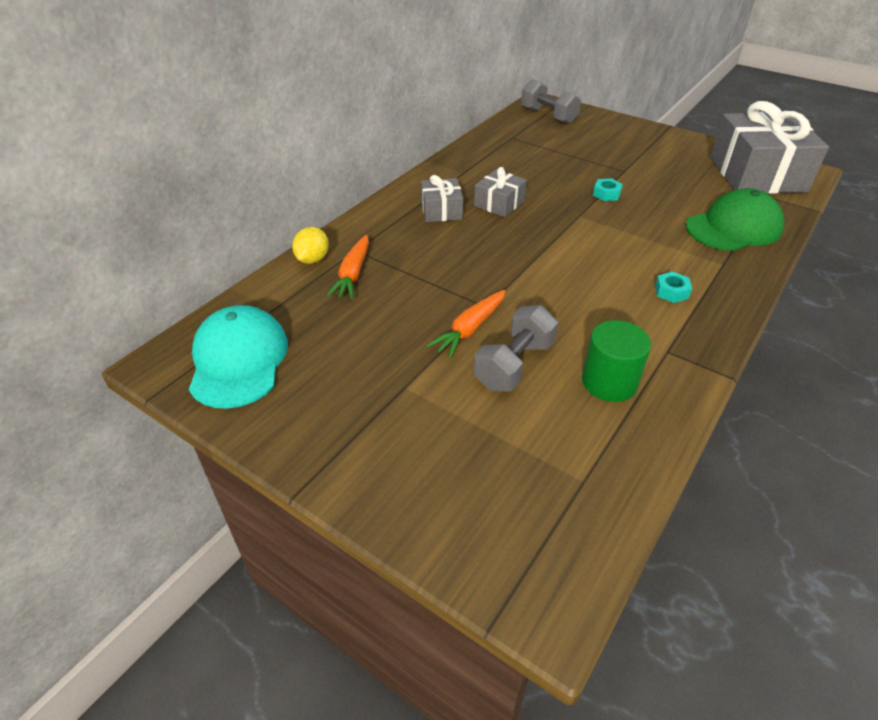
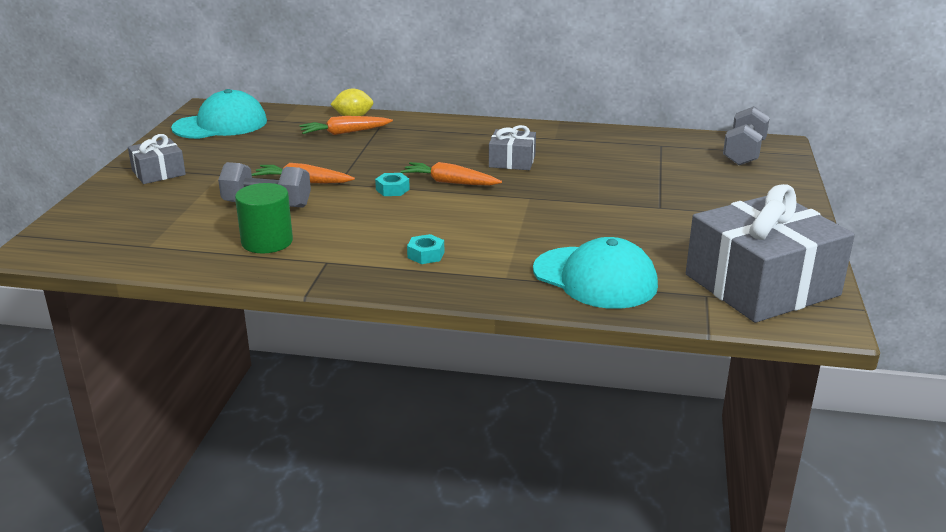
camera: 65 degrees right, 15 degrees down
(441, 210) = (472, 142): grey gift -> grey gift (158, 172)
(525, 244) = (450, 182): none -> orange carrot
(606, 194) = (591, 204): turquoise nut -> turquoise nut (392, 189)
(733, 227) = (595, 278): green cap -> turquoise cap

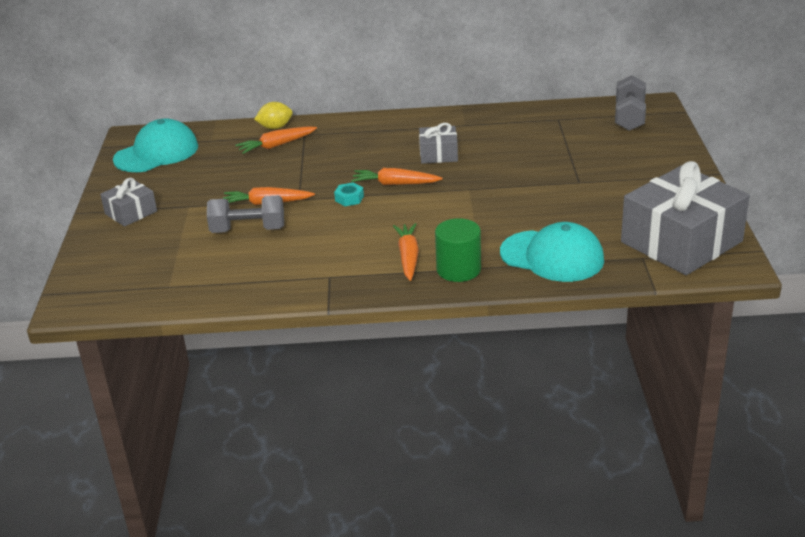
camera: 10 degrees left, 5 degrees up
(267, 242) = (269, 266): green cylinder -> green cylinder (458, 269)
(426, 255) = (408, 257): turquoise nut -> orange carrot

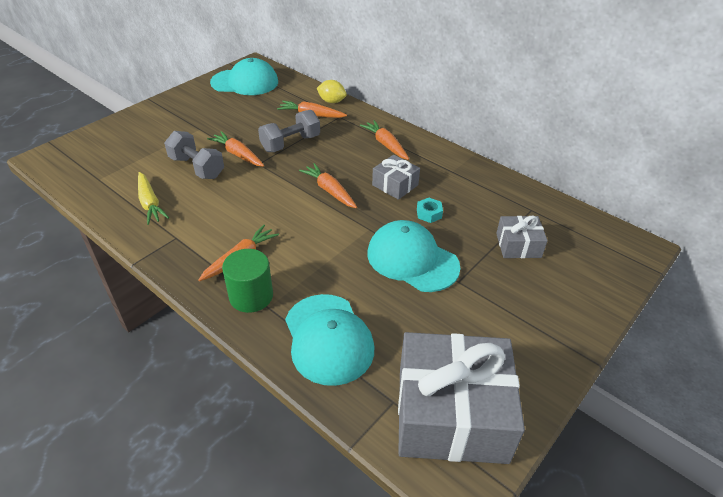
camera: 40 degrees right, 10 degrees up
(131, 212) = (168, 115): grey gift -> grey gift (518, 245)
(258, 272) = (150, 203): none -> yellow carrot
(349, 198) = (285, 183): turquoise nut -> turquoise nut (429, 213)
(382, 134) = (385, 145): none -> orange carrot
(530, 188) = (412, 260): none -> turquoise cap
(629, 117) = (596, 246): grey dumbbell -> grey dumbbell (290, 143)

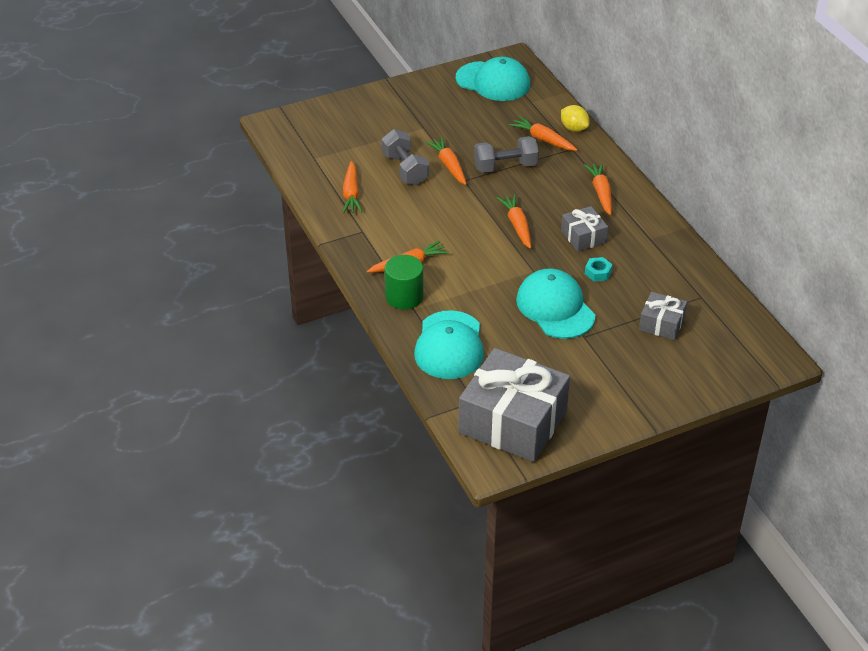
camera: 25 degrees right, 0 degrees up
(150, 203) = (351, 194): yellow carrot -> orange carrot

